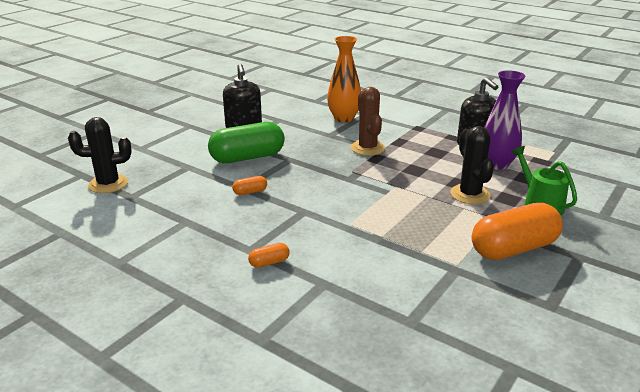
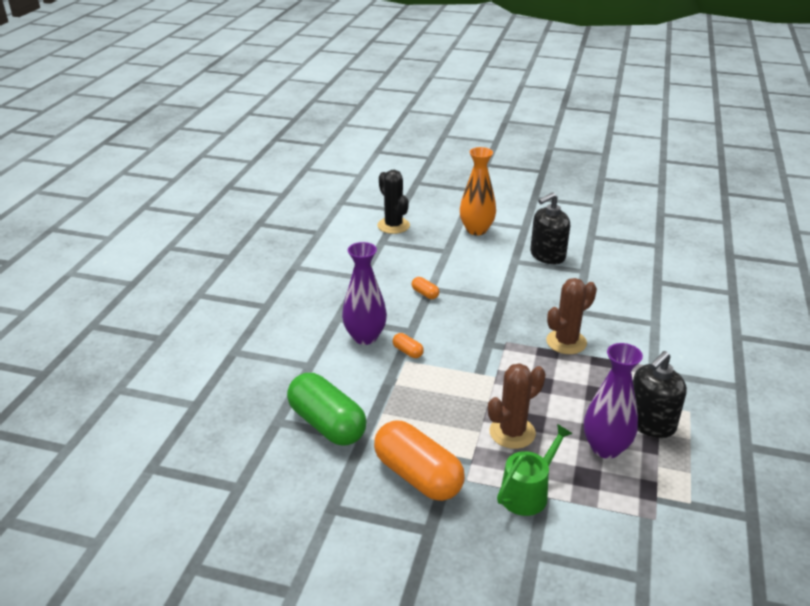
camera: 70 degrees right, 5 degrees up
(247, 157) = (486, 275): green capsule -> green capsule (327, 424)
(269, 262) = (324, 332): orange capsule -> orange capsule (407, 352)
(297, 238) = (365, 337): none -> purple vase
(344, 118) = (628, 311): orange vase -> orange vase (476, 230)
(470, 194) = (512, 432): black cactus -> brown cactus

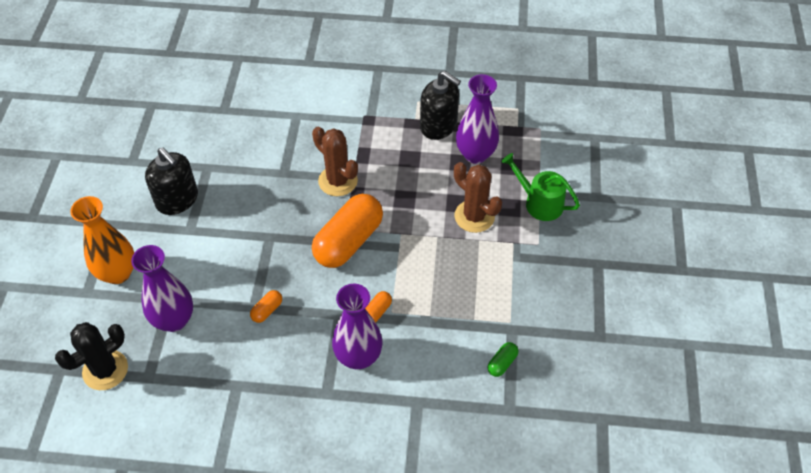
camera: 100 degrees left, 20 degrees up
(327, 424) = (502, 363): green capsule -> green capsule, size x0.42
(418, 476) = (545, 279): orange capsule -> orange capsule (349, 241)
(427, 252) = (174, 320): none -> purple vase

